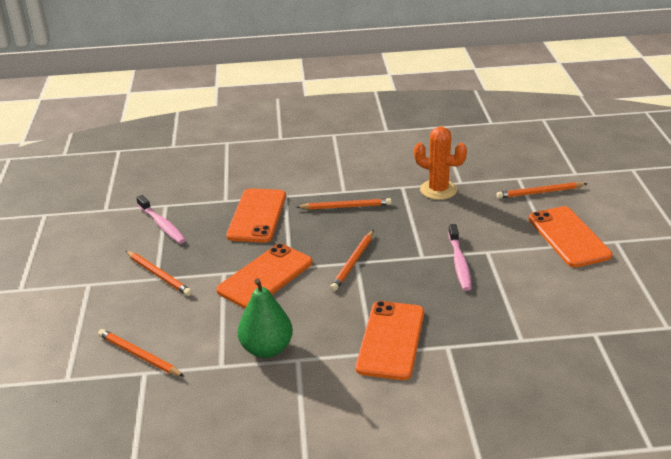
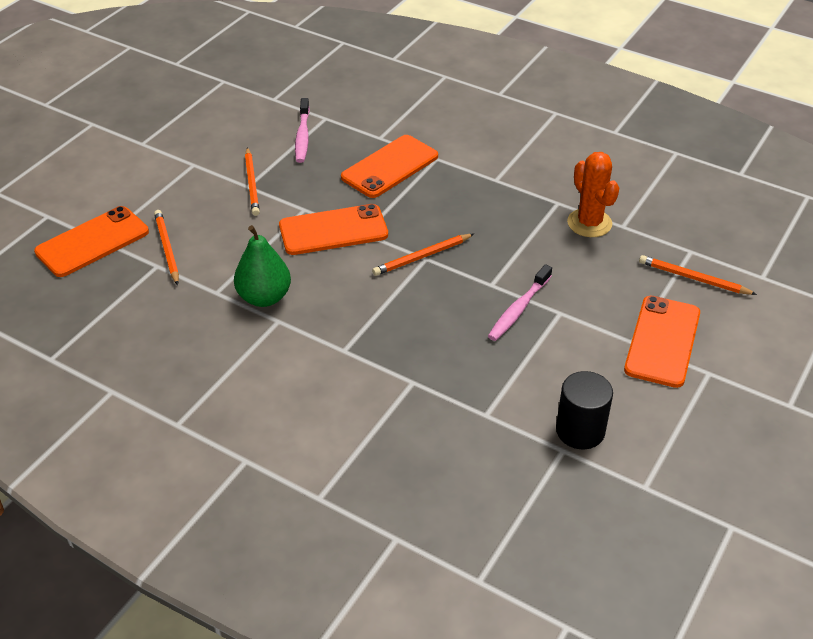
camera: 35 degrees right, 10 degrees up
(345, 207) = (478, 197): orange pencil -> none
(390, 340) = (371, 347): orange phone -> orange phone (92, 242)
(590, 316) = (580, 431): none -> black cylinder

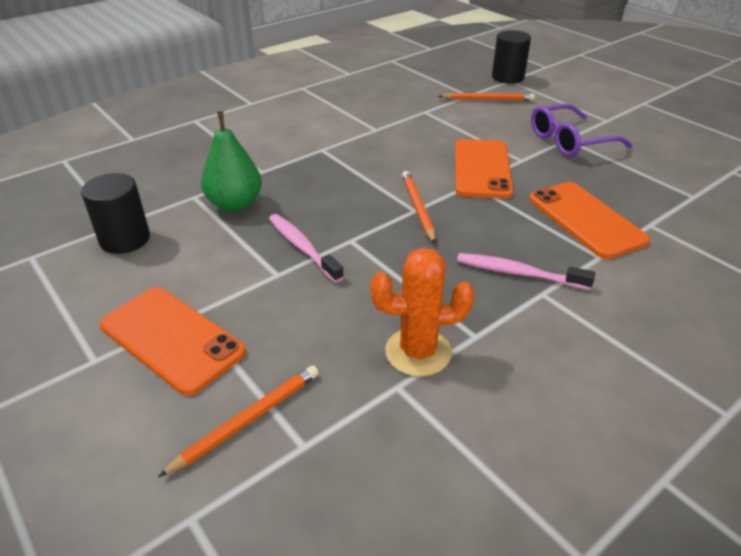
camera: 110 degrees right, 5 degrees down
(92, 242) = (507, 77): orange phone -> black cylinder
(252, 183) = (570, 141): orange pencil -> purple glasses
(264, 297) = (406, 127): green pear -> green pear (235, 204)
(302, 136) = (653, 177): pink toothbrush -> pink toothbrush (518, 273)

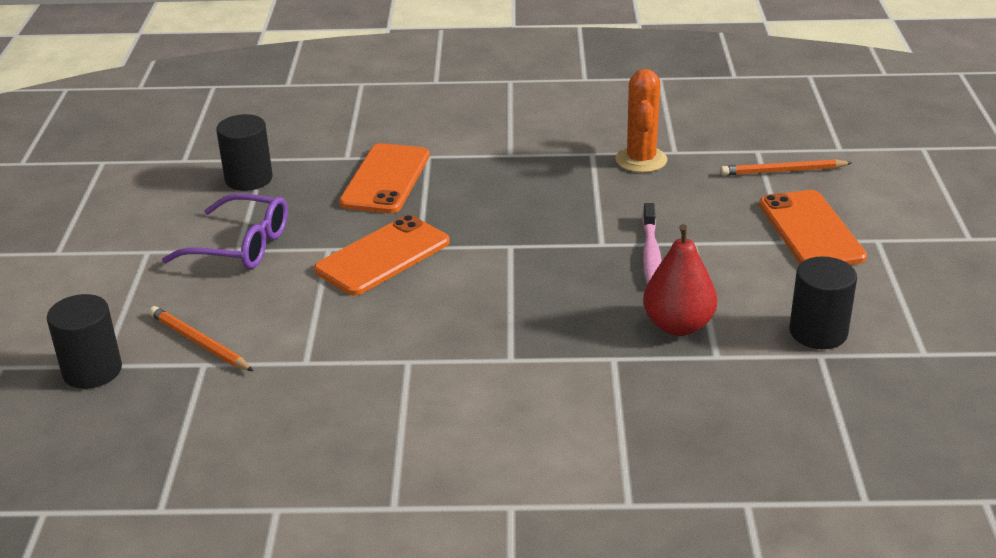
camera: 140 degrees left, 5 degrees down
(235, 204) = (678, 326): green pear -> red pear
(418, 208) = (505, 245): orange pencil -> none
(418, 352) = (641, 160): orange cactus -> orange cactus turned 60 degrees clockwise
(518, 273) = (505, 170): pink toothbrush -> none
(665, 178) = (248, 179): none -> black cylinder

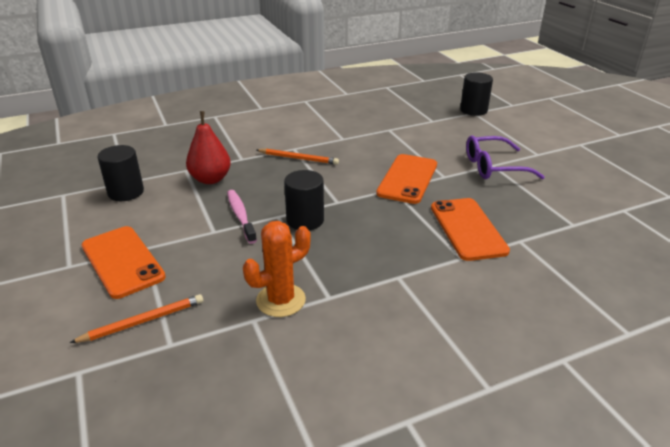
camera: 155 degrees right, 0 degrees up
(199, 343) = (445, 126): orange pencil -> orange pencil (298, 158)
(248, 179) = (557, 206): black cylinder -> black cylinder (305, 220)
(641, 160) = (281, 300): orange cactus -> orange cactus turned 75 degrees clockwise

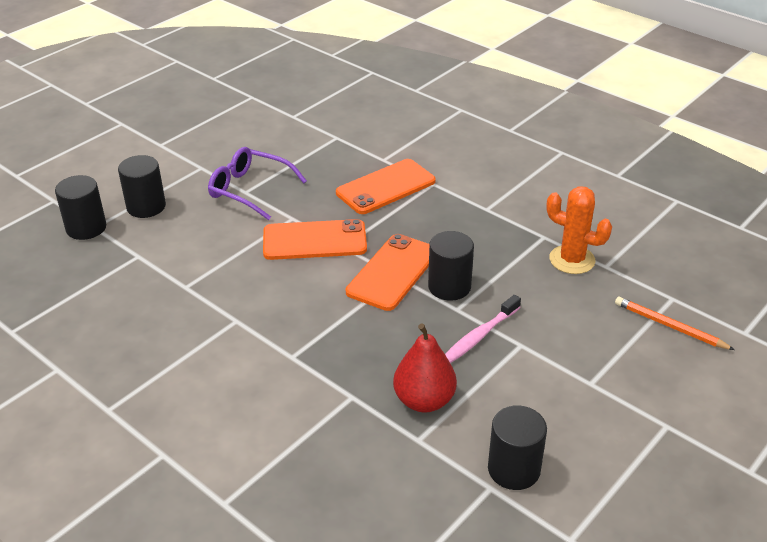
camera: 115 degrees left, 5 degrees up
(122, 261) = (623, 386): orange phone -> orange phone (392, 272)
(298, 158) = (319, 341): orange pencil -> none
(489, 129) = (146, 207): none -> black cylinder
(494, 167) = (250, 190): purple glasses -> purple glasses turned 150 degrees clockwise

